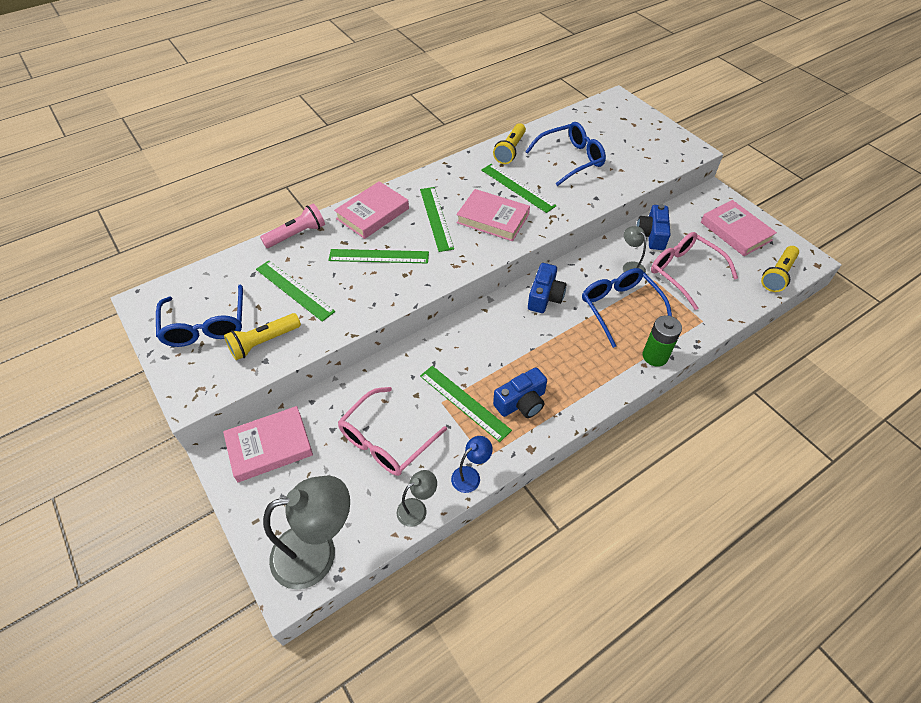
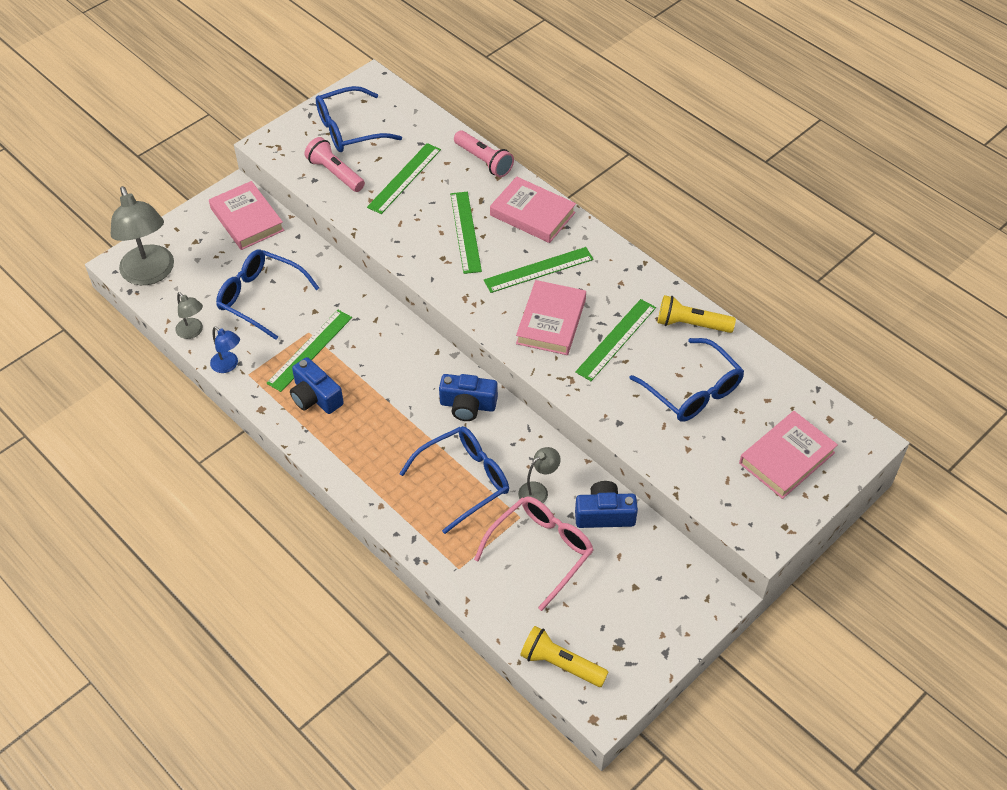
camera: 80 degrees right, 0 degrees up
(264, 342) = (335, 173): yellow flashlight -> pink flashlight
(386, 440) = (260, 298): pink glasses -> blue glasses
(655, 356) = (394, 516): green battery -> none
(735, 231) = (639, 618): pink book -> pink book (787, 458)

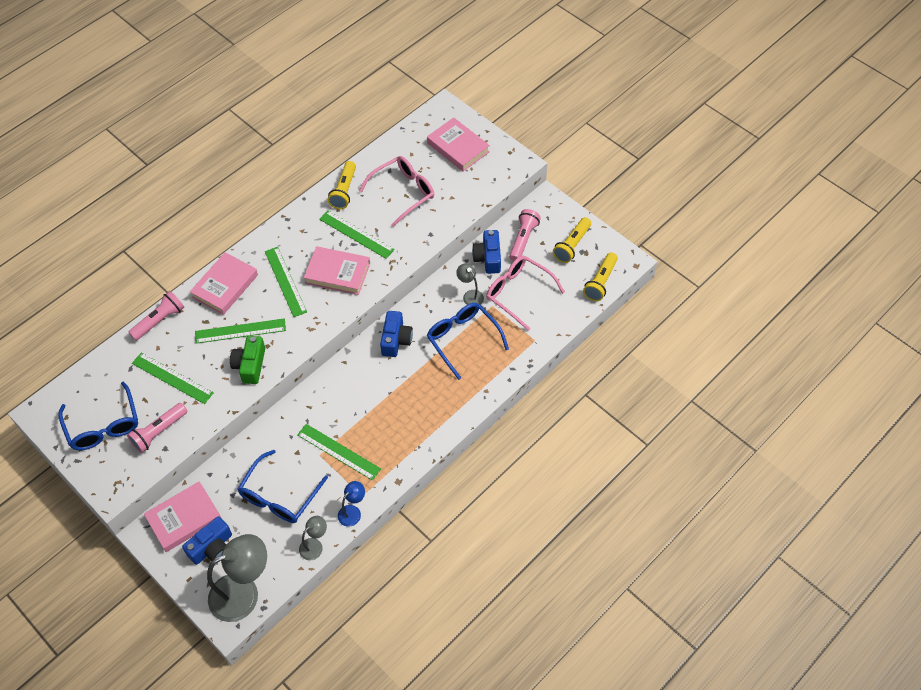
camera: 90 degrees left, 5 degrees up
(315, 396) = (386, 443): blue camera -> blue camera (212, 547)
(416, 244) = (250, 365): none -> green camera
(631, 628) = (572, 245): none -> yellow flashlight
(640, 561) = (523, 239): none -> pink flashlight
(693, 391) = (403, 192): blue glasses -> pink glasses

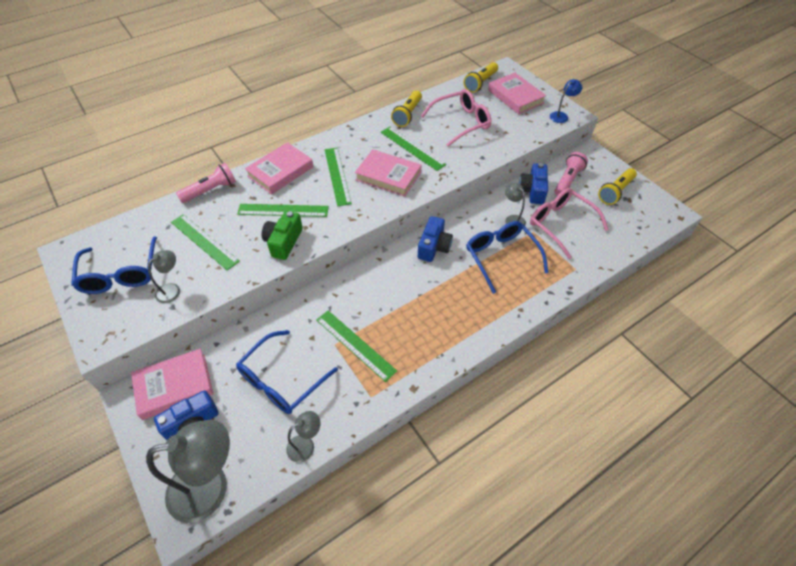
camera: 10 degrees right, 5 degrees down
(159, 432) = (172, 289): pink flashlight -> grey lamp
(352, 512) = (357, 413): blue lamp -> blue lamp (561, 116)
(600, 282) = (645, 227): yellow flashlight -> yellow flashlight (480, 83)

